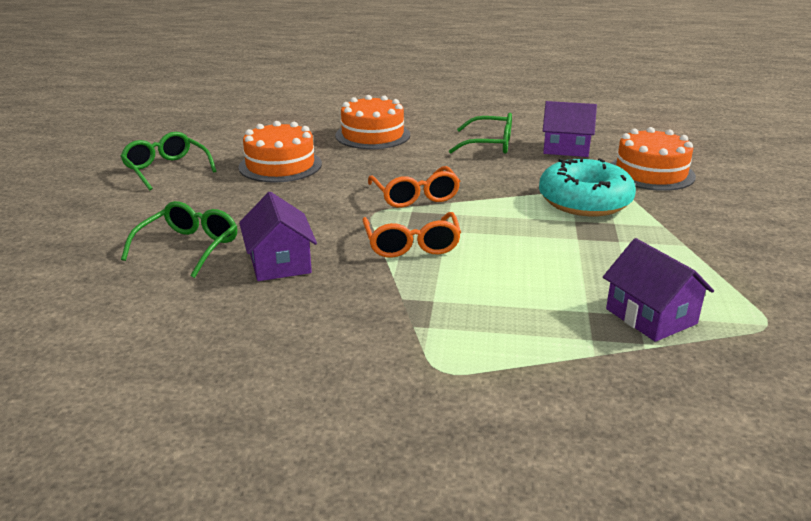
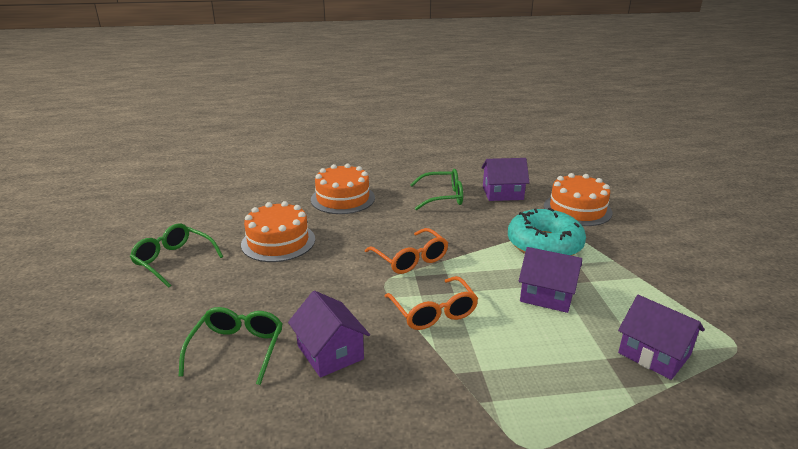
camera: 15 degrees left, 0 degrees up
(555, 247) = (547, 295): none -> purple house

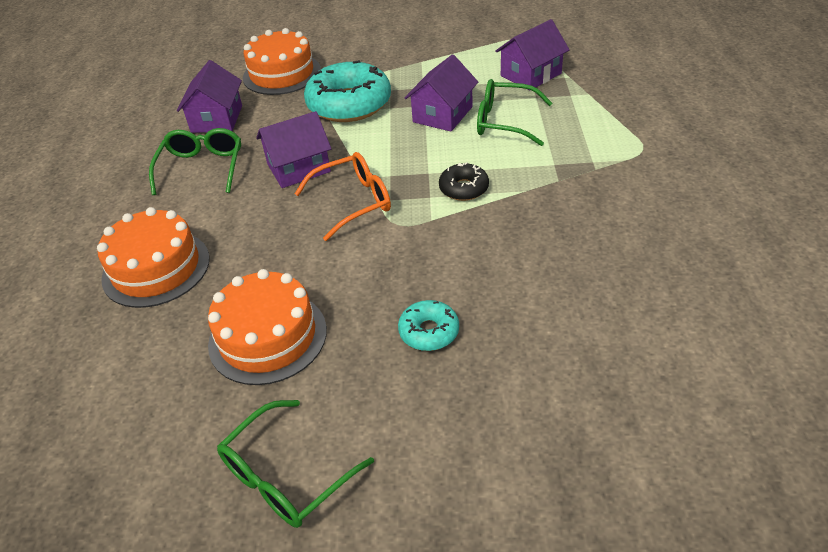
camera: 80 degrees left, 15 degrees up
(237, 349) = (523, 351): green glasses -> green glasses (504, 122)
(268, 303) = (429, 332): none -> turquoise donut
(330, 352) = (529, 267): purple house -> purple house (298, 168)
(434, 312) = (464, 188): orange glasses -> black donut

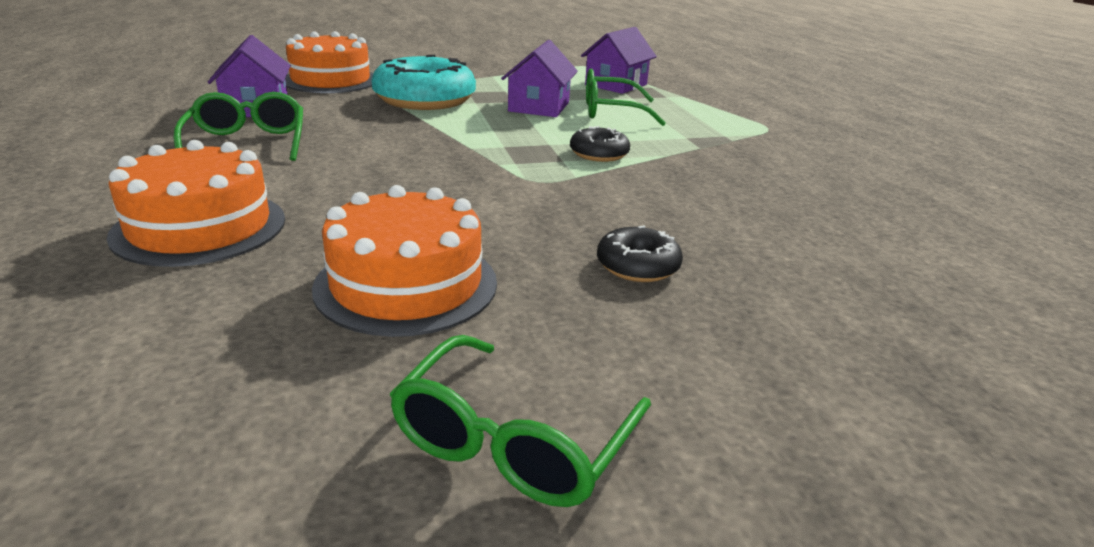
camera: 20 degrees left, 15 degrees down
(298, 168) = (383, 142): purple house -> none
(354, 202) = (470, 165): orange glasses -> none
(429, 332) = (637, 266): turquoise donut -> black donut

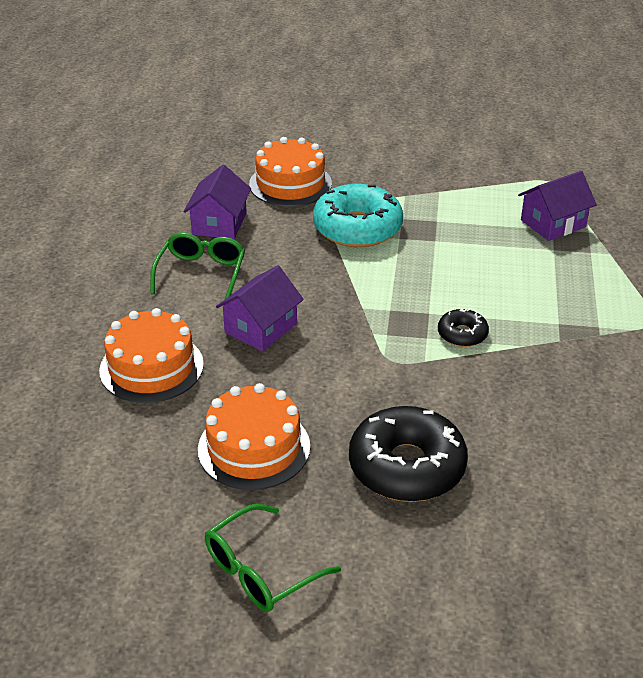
camera: 25 degrees right, 10 degrees up
(539, 107) = (453, 253): purple house -> purple house (261, 328)
(610, 111) = (515, 271): green glasses -> none
(637, 266) = (407, 467): black donut -> black donut, size x2.02

